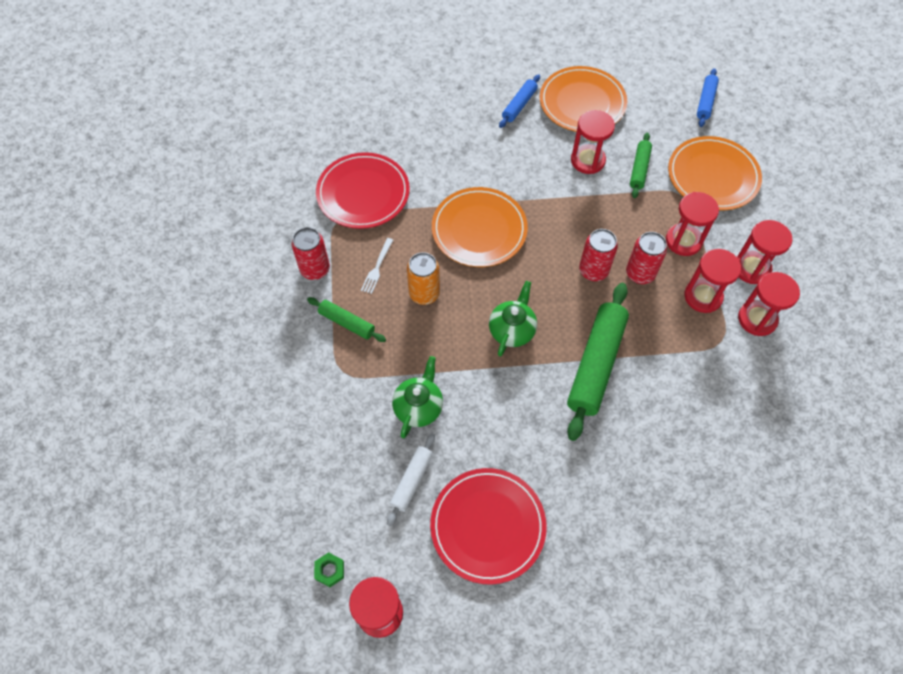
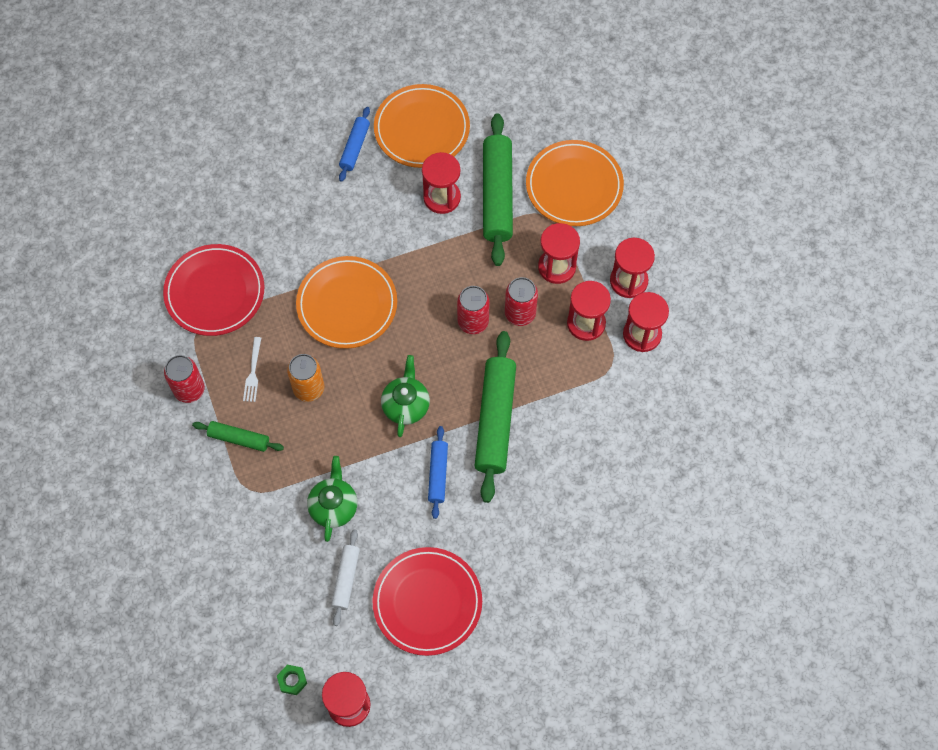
camera: 15 degrees left, 5 degrees up
(639, 169) = (497, 195): green rolling pin -> green rolling pin, size x1.90
(705, 102) = (552, 97): blue rolling pin -> blue rolling pin (438, 474)

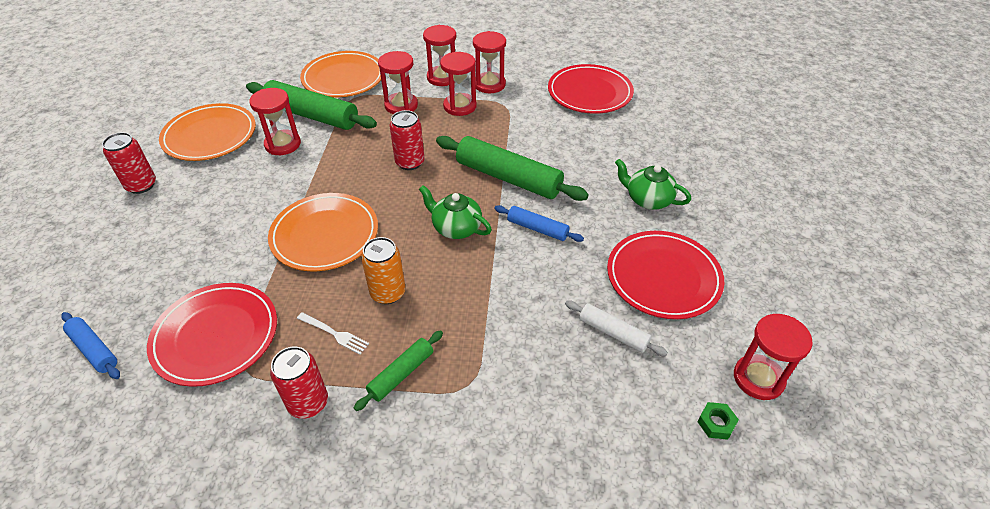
camera: 65 degrees left, 20 degrees down
(333, 506) = (528, 316): green teapot -> green teapot (648, 199)
(354, 147) = (179, 179): blue rolling pin -> blue rolling pin (94, 349)
(520, 313) = (424, 135): red can -> red can (141, 185)
(683, 444) = (589, 93): none -> red plate

